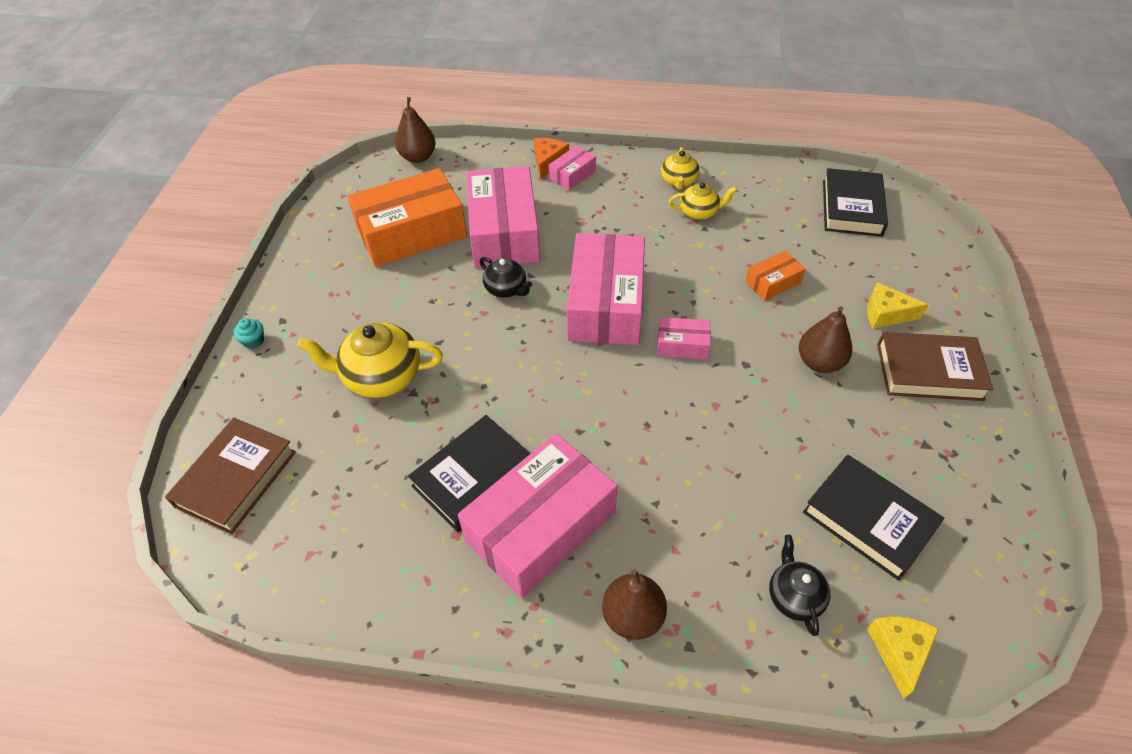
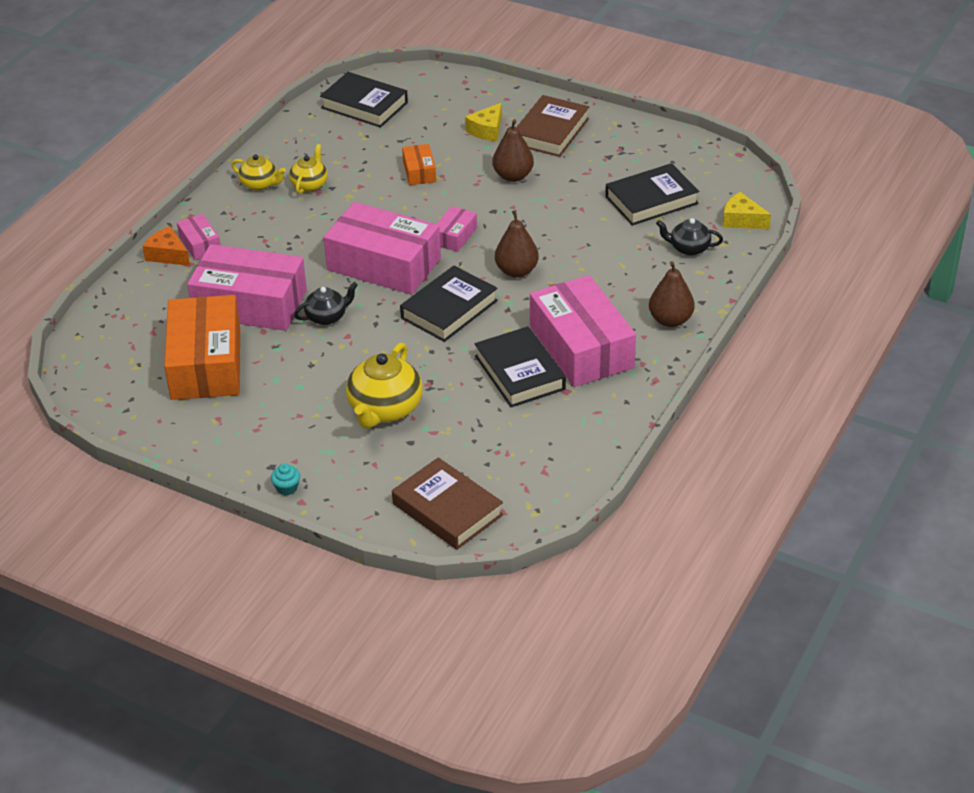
camera: 70 degrees left, 10 degrees down
(418, 157) = (86, 341): brown pear -> brown pear (516, 271)
(557, 379) = (449, 309): none -> black book

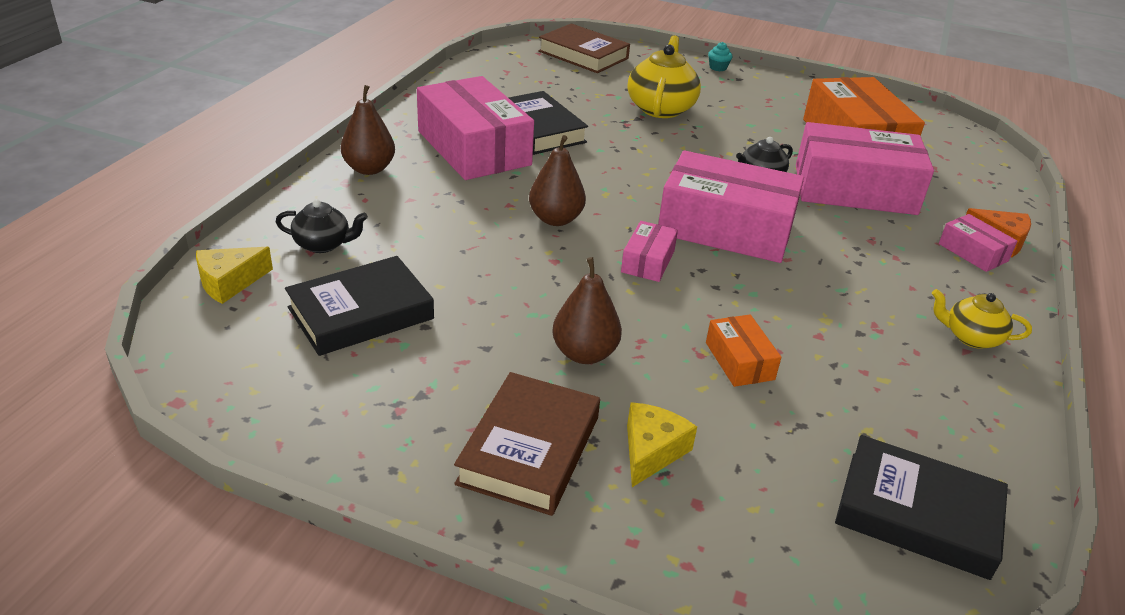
camera: 170 degrees right, 5 degrees down
(309, 184) = (896, 337): yellow teapot -> none
(449, 309) = (627, 182): black book -> none
(741, 220) = (229, 282): yellow cheese -> yellow cheese turned 120 degrees clockwise

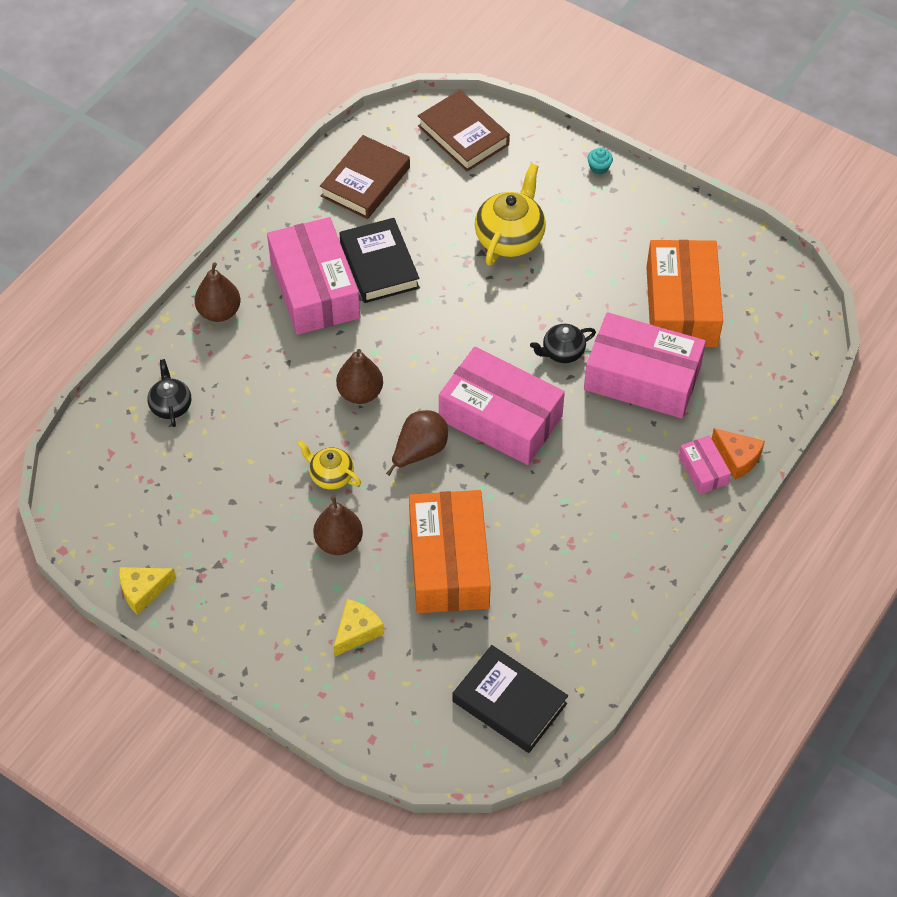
camera: 15 degrees right, 20 degrees up
(229, 282) = (99, 441): yellow cheese -> yellow cheese (143, 591)
(323, 244) = (171, 405): black teapot -> black teapot turned 120 degrees counterclockwise
(361, 313) = (189, 483): black book -> none
(529, 450) = (278, 619): brown book -> brown book (365, 182)
(648, 261) = (419, 451): pink box -> brown pear
(739, 361) = (449, 563): orange box -> orange box, size x2.19
(971, 337) = (641, 562): yellow teapot -> yellow teapot (331, 475)

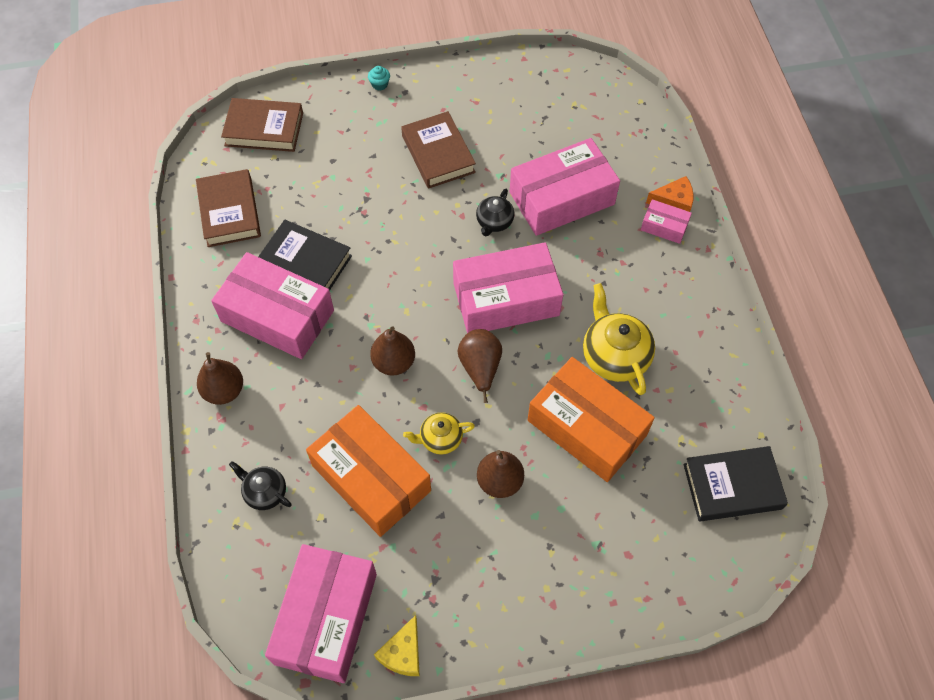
camera: 45 degrees left, 5 degrees up
(119, 523) = (326, 618): none -> pink box
(356, 631) = (584, 533): yellow cheese -> none
(510, 237) = (374, 173): yellow teapot -> yellow teapot (614, 356)
(581, 262) = (438, 154): none -> brown book
(681, 306) = (532, 134): orange box -> orange box (371, 478)

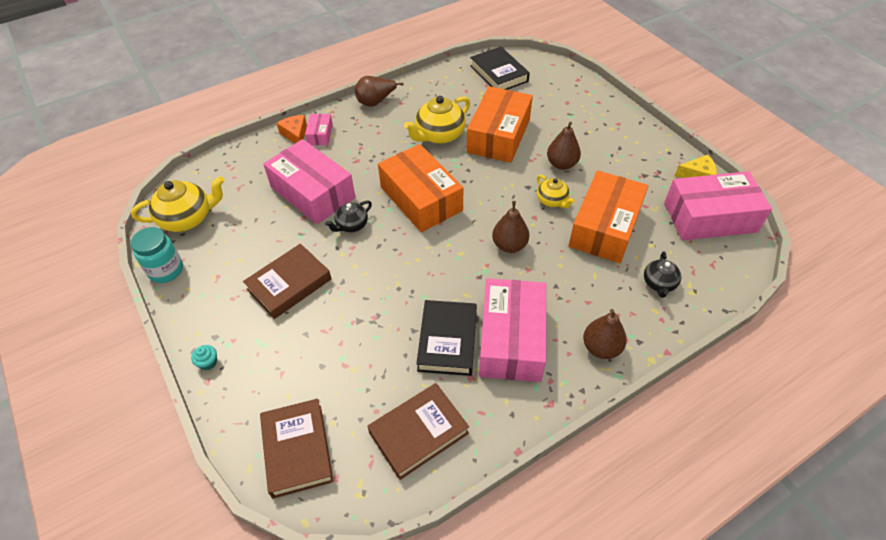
camera: 110 degrees left, 10 degrees down
(480, 368) = (486, 196): brown pear -> brown pear (376, 101)
(494, 222) = (351, 225): black teapot -> black teapot turned 135 degrees clockwise
(502, 66) = (166, 270): none -> turquoise jar
(506, 299) = (421, 199): pink box -> orange box
(567, 88) = (187, 218): none -> yellow teapot

